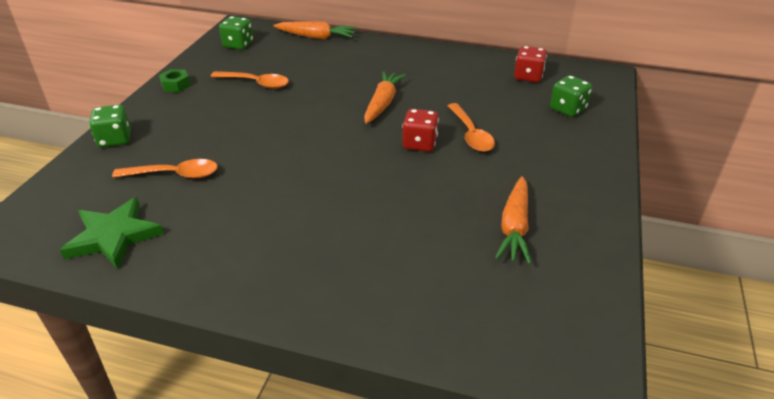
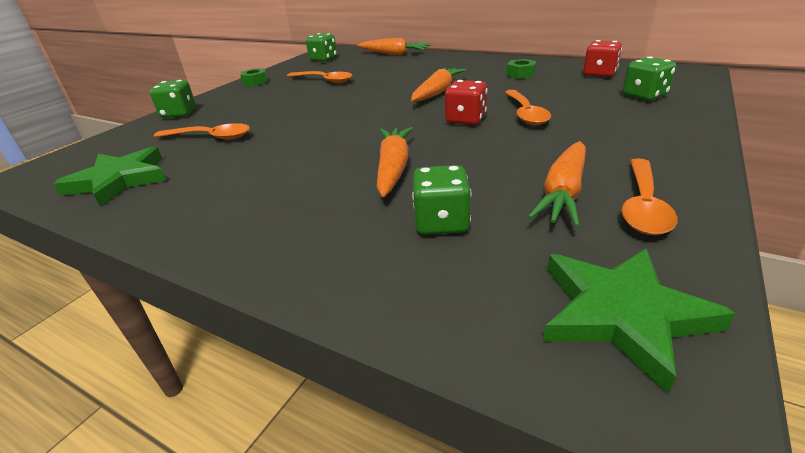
camera: 15 degrees right, 5 degrees down
(373, 208) = (393, 168): none -> orange carrot
(430, 263) = (441, 222): none -> green dice
(456, 75) = (520, 74): none -> green nut
(561, 327) = (621, 314): none -> green star
(571, 236) = (643, 205): none -> orange spoon

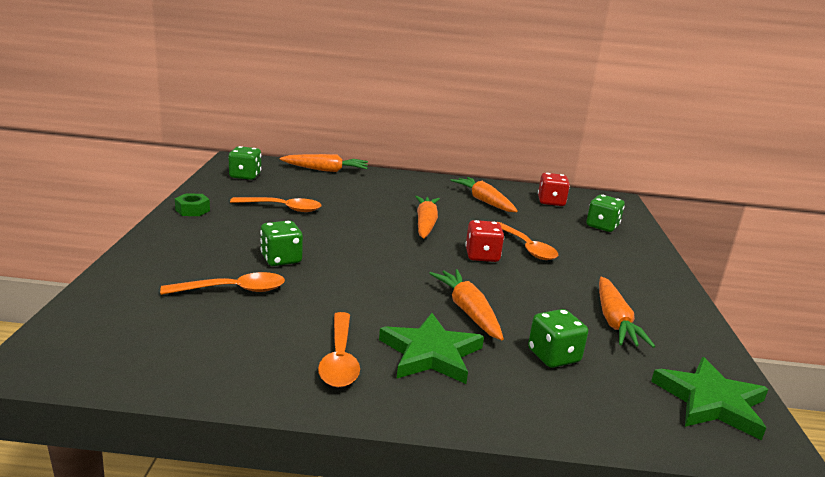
camera: 30 degrees left, 10 degrees down
(119, 180) = (189, 351): green star -> green star (431, 353)
(179, 114) = (144, 260): green dice -> green dice (281, 259)
(520, 74) = (484, 201): green nut -> orange carrot
(643, 205) = (670, 326): orange spoon -> orange spoon (339, 359)

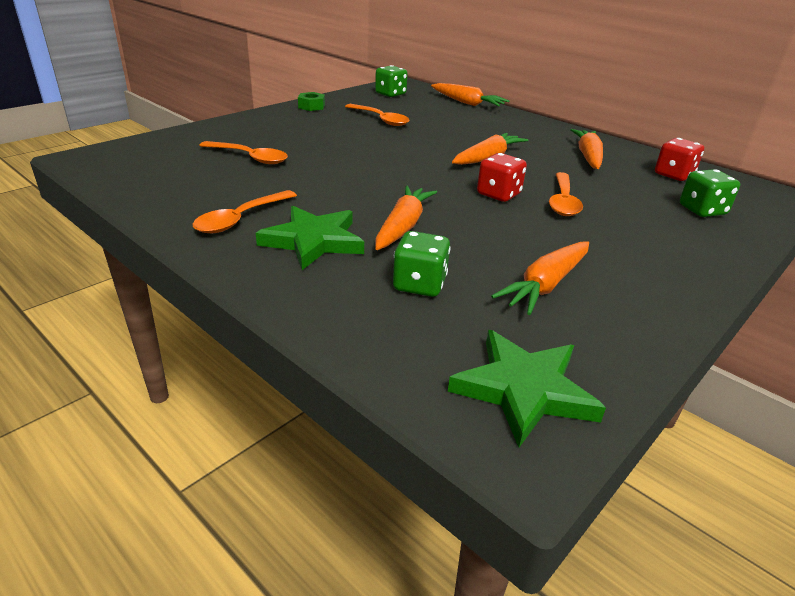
camera: 40 degrees right, 10 degrees up
(281, 259) = (317, 149): green dice -> none

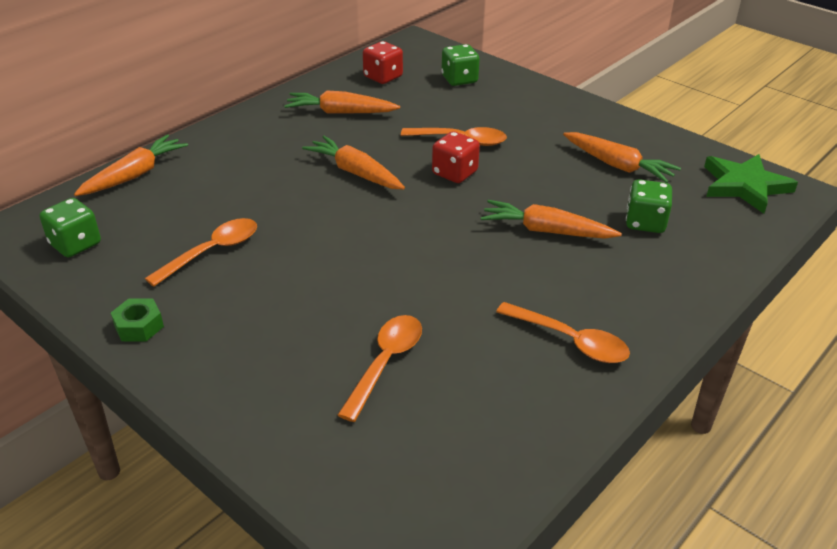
camera: 90 degrees left, 5 degrees up
(313, 241) = (598, 284): green star -> none

